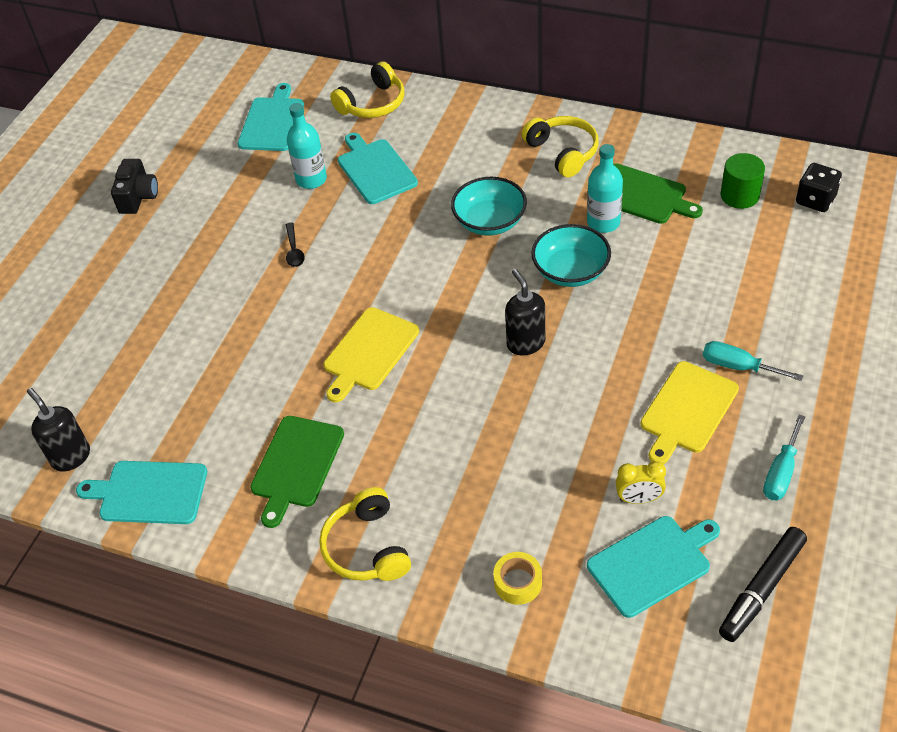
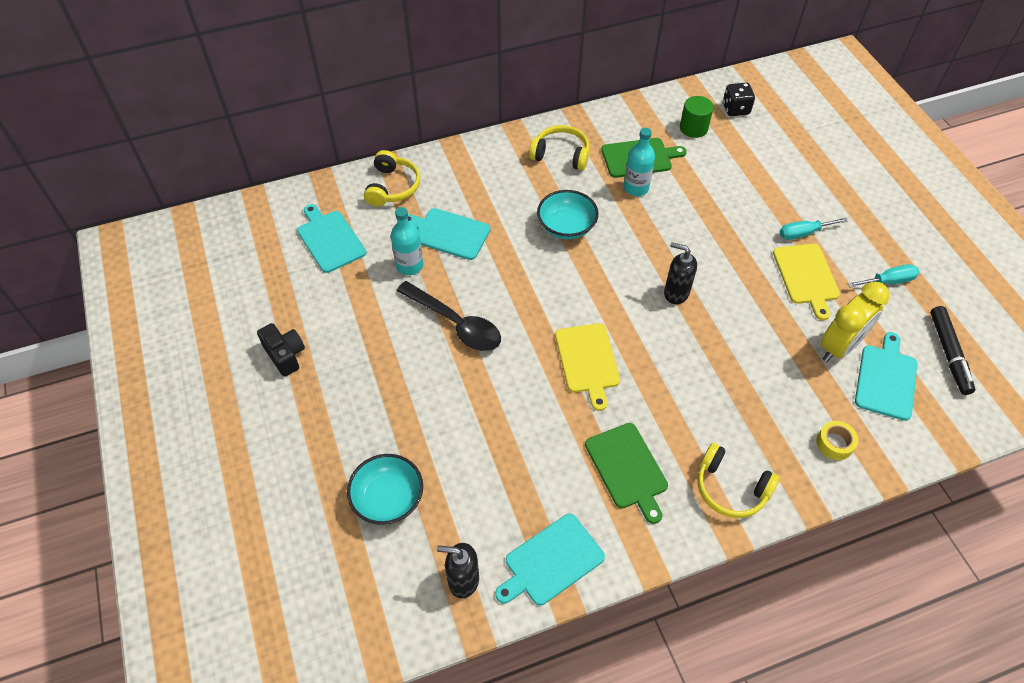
camera: 45 degrees left, 5 degrees up
(294, 250) = (455, 323): black spoon -> black spoon, size x2.24
(570, 271) = (651, 230): turquoise bowl -> turquoise bowl (388, 498)
(638, 499) = (839, 346): yellow clock -> yellow clock, size x1.90
(781, 472) = (888, 281): turquoise screwdriver -> turquoise screwdriver turned 90 degrees counterclockwise

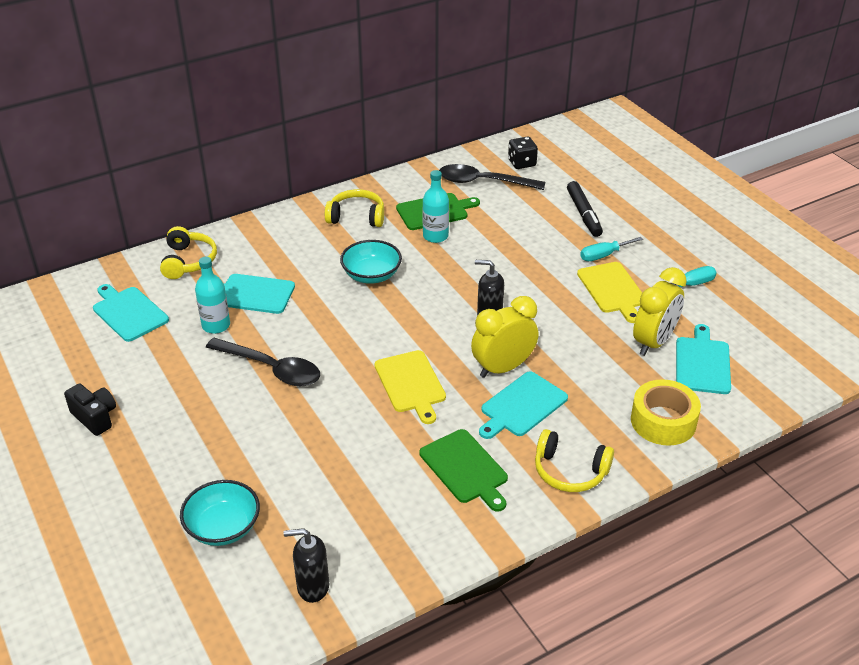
camera: 10 degrees left, 15 degrees down
(551, 561) = (401, 558): turquoise cutting board -> turquoise cutting board (522, 406)
(681, 355) = (503, 368): none -> yellow clock
(693, 128) = (483, 182): green cylinder -> black spoon
(834, 443) = (663, 421): yellow tape -> yellow tape, size x1.81
(949, 354) = (757, 335): black marker -> black marker (584, 214)

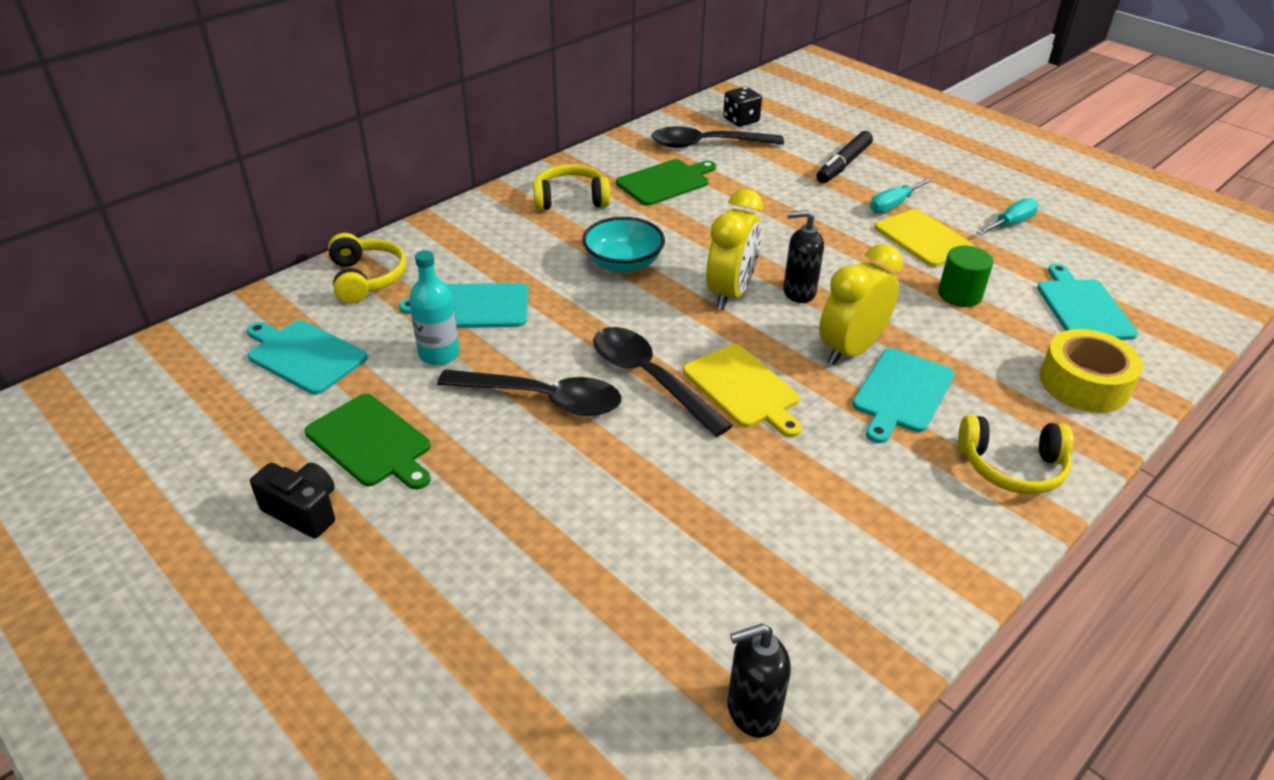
camera: 15 degrees left, 0 degrees up
(223, 527) = (571, 644): turquoise bowl -> none
(349, 366) = (650, 379): none -> black spoon
(435, 236) = (681, 209): turquoise bottle -> none
(465, 468) = (876, 488): green cutting board -> green cutting board (371, 442)
(584, 214) = (843, 164): black marker -> black marker turned 60 degrees clockwise
(611, 338) = (959, 294): none -> green cylinder
(653, 342) = (1011, 292): yellow clock -> yellow clock (730, 293)

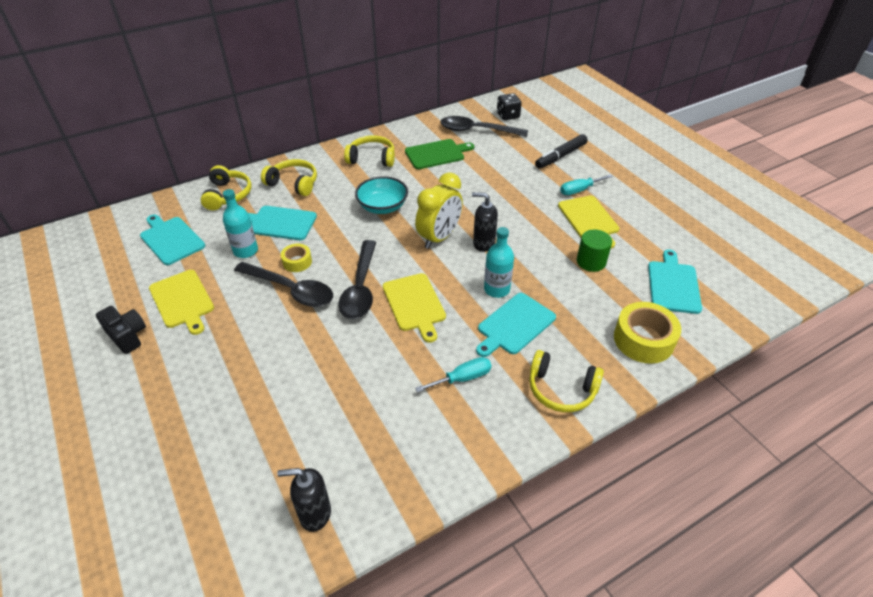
camera: 15 degrees right, 5 degrees up
(371, 442) = (182, 300): green cutting board -> yellow cutting board
(466, 248) = (293, 183): none -> yellow headphones
(531, 358) = (297, 262): none -> yellow tape
(650, 379) = (360, 288): black spoon -> black spoon turned 150 degrees counterclockwise
(850, 350) = (496, 289): yellow clock -> turquoise bottle
(1011, 223) = (655, 215): turquoise screwdriver -> turquoise screwdriver (462, 378)

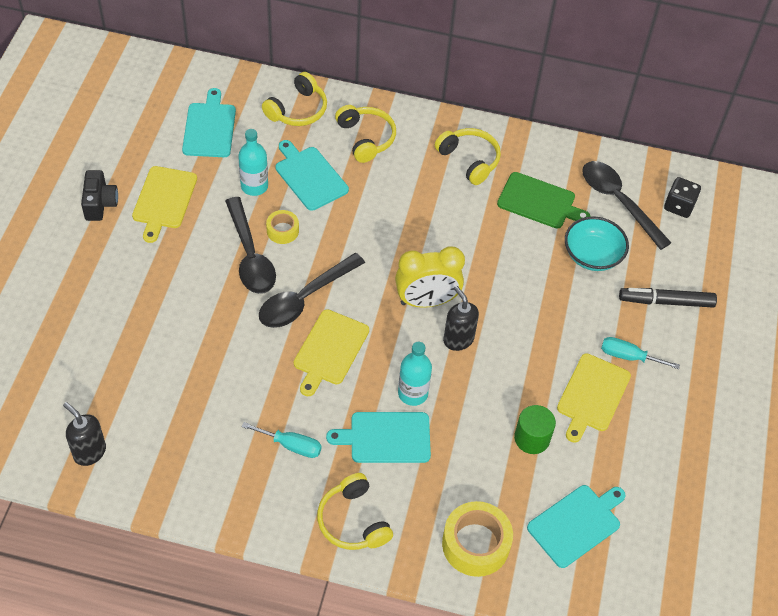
camera: 40 degrees right, 10 degrees up
(382, 207) = (415, 227): turquoise bowl -> turquoise bowl (592, 255)

